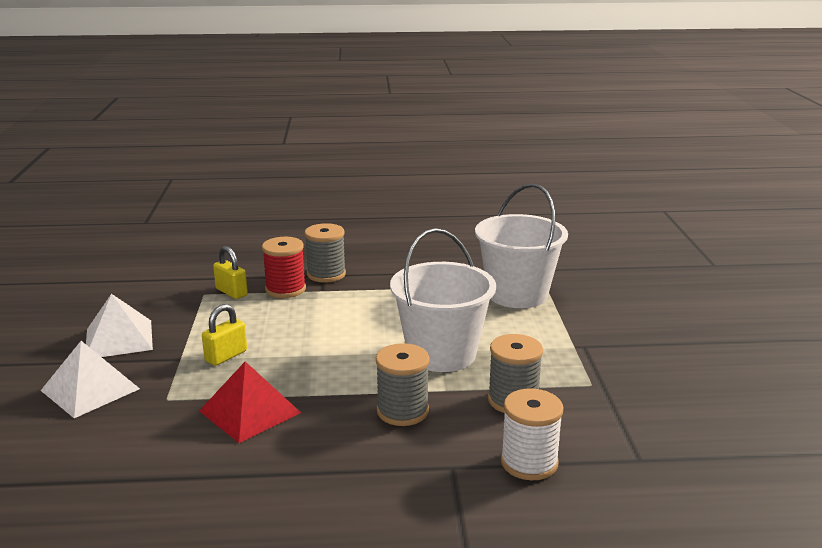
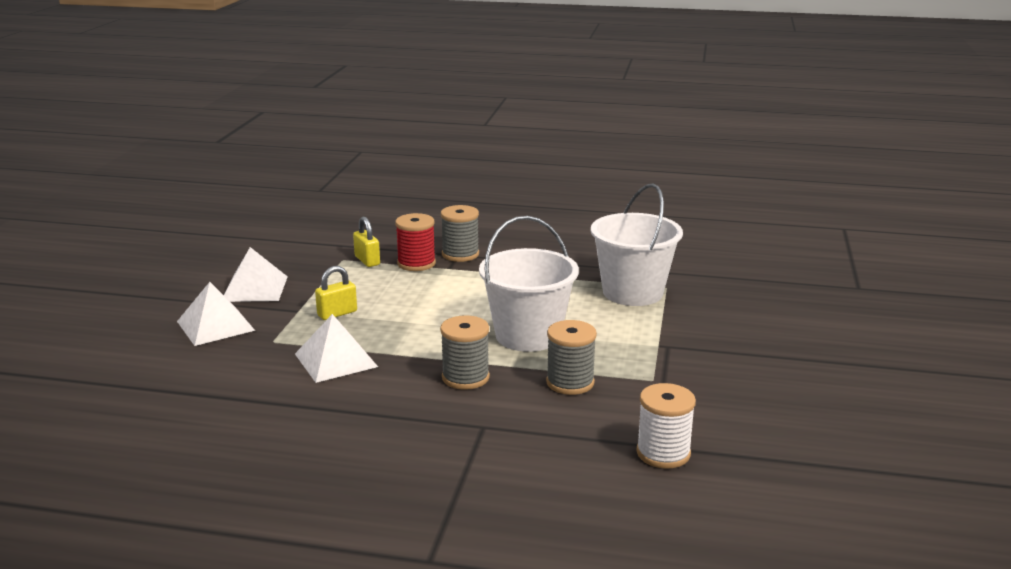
camera: 15 degrees right, 0 degrees up
(249, 411) = (335, 360): red pyramid -> white pyramid
(529, 462) = (553, 433): white spool -> white spool (663, 453)

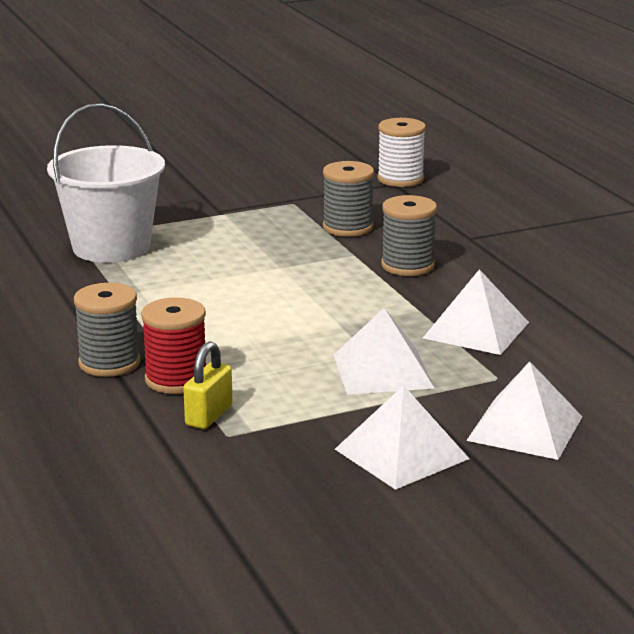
camera: 125 degrees left, 0 degrees up
(337, 313) = (383, 371): yellow padlock -> white pyramid
(528, 335) = (284, 265): white bucket -> none

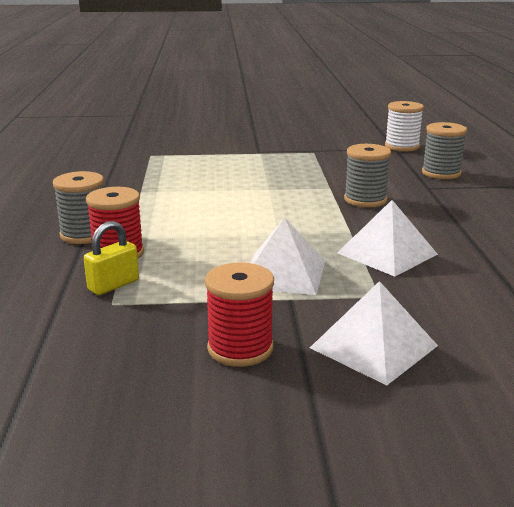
camera: 20 degrees right, 0 degrees up
(111, 247) = (166, 163): white bucket -> none
(348, 227) = (339, 170): grey spool -> grey spool (441, 173)
(401, 454) = (240, 348): white pyramid -> red spool

